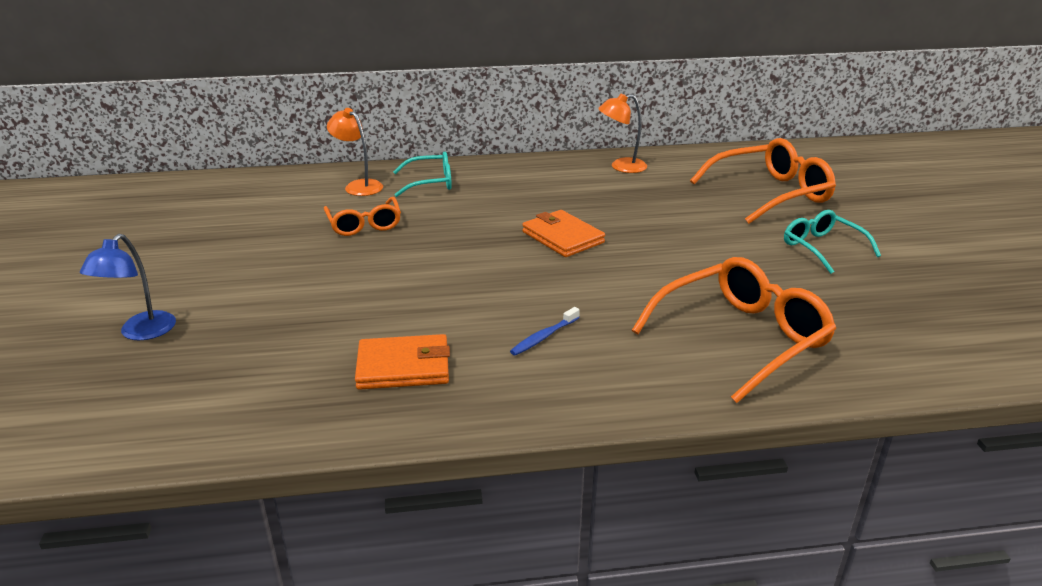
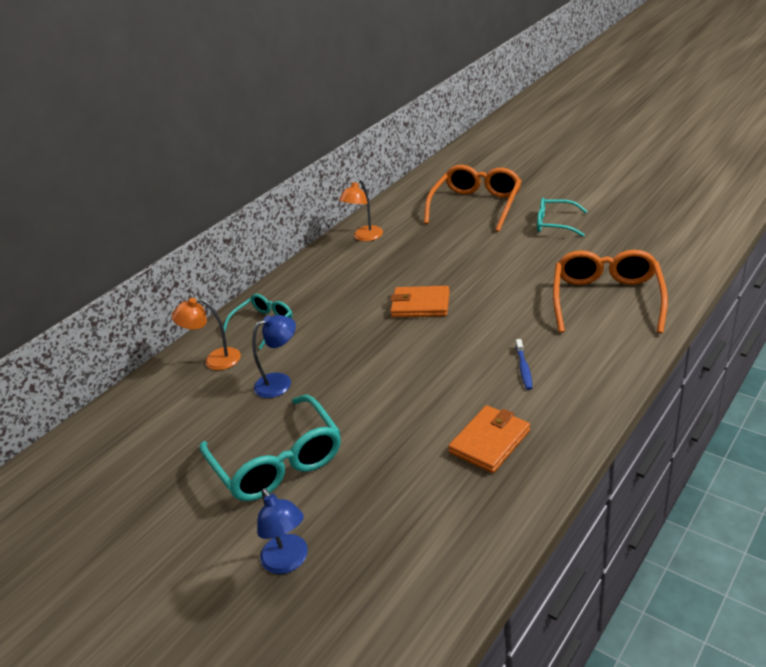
camera: 40 degrees left, 5 degrees up
(261, 270) = (278, 461): none -> turquoise glasses
(364, 224) = (280, 382): orange glasses -> blue lamp

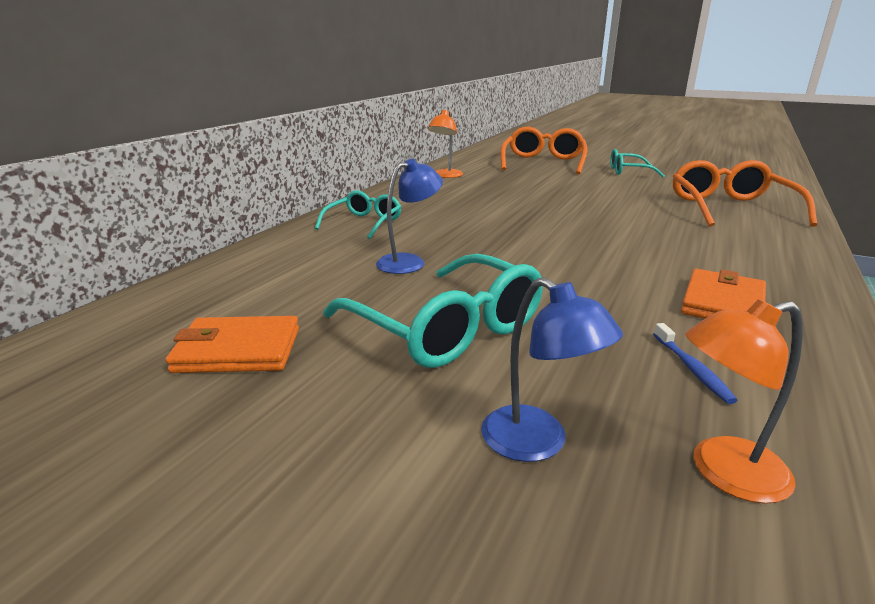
camera: 15 degrees left, 10 degrees down
(215, 360) = (313, 247): orange lamp -> orange lamp (723, 472)
(420, 305) = (538, 211): orange wallet -> orange wallet (237, 350)
(524, 368) = (697, 249): blue toothbrush -> blue toothbrush (692, 369)

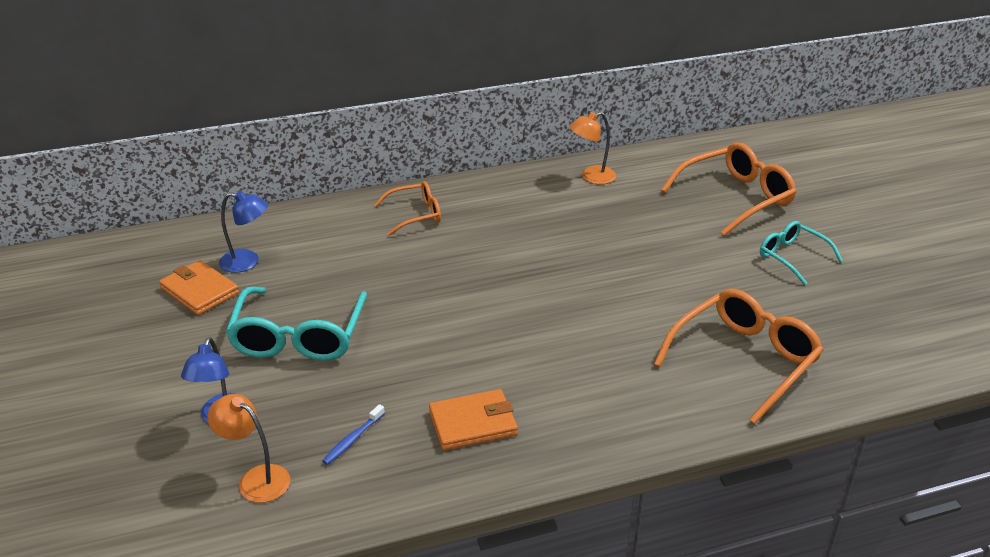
camera: 45 degrees right, 10 degrees up
(364, 223) = (415, 214): turquoise glasses -> orange glasses
(409, 262) = (372, 273): blue lamp -> blue lamp (247, 262)

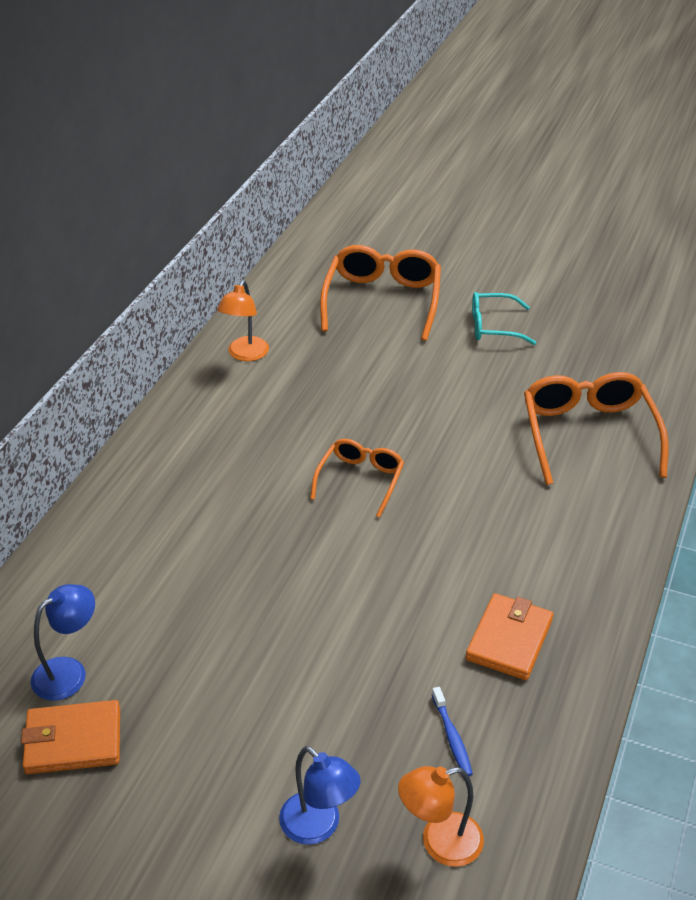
camera: 50 degrees left, 5 degrees up
(299, 337) = (252, 696): turquoise glasses -> none
(415, 214) = (152, 499): orange glasses -> orange glasses (360, 480)

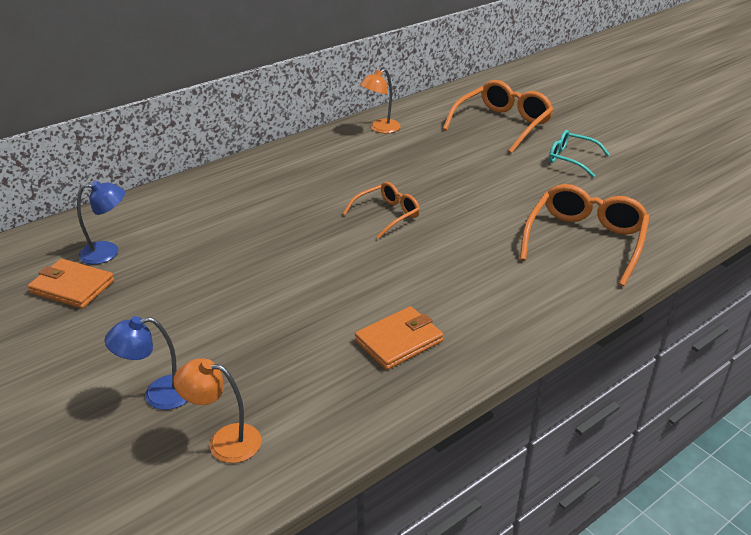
camera: 30 degrees right, 5 degrees down
(319, 827) = (158, 394): blue lamp -> blue lamp turned 90 degrees clockwise
(452, 737) = (298, 382): blue toothbrush -> none

